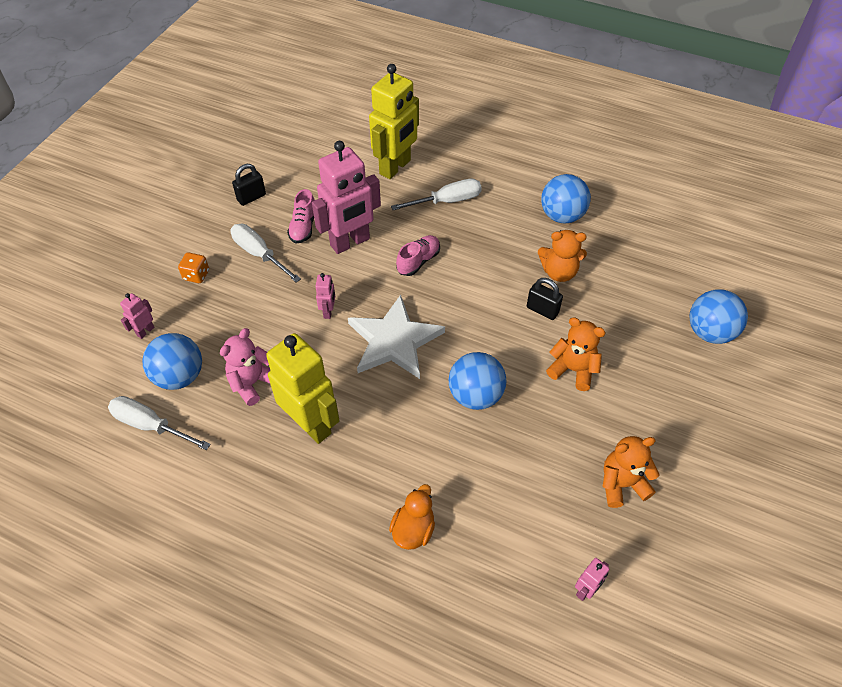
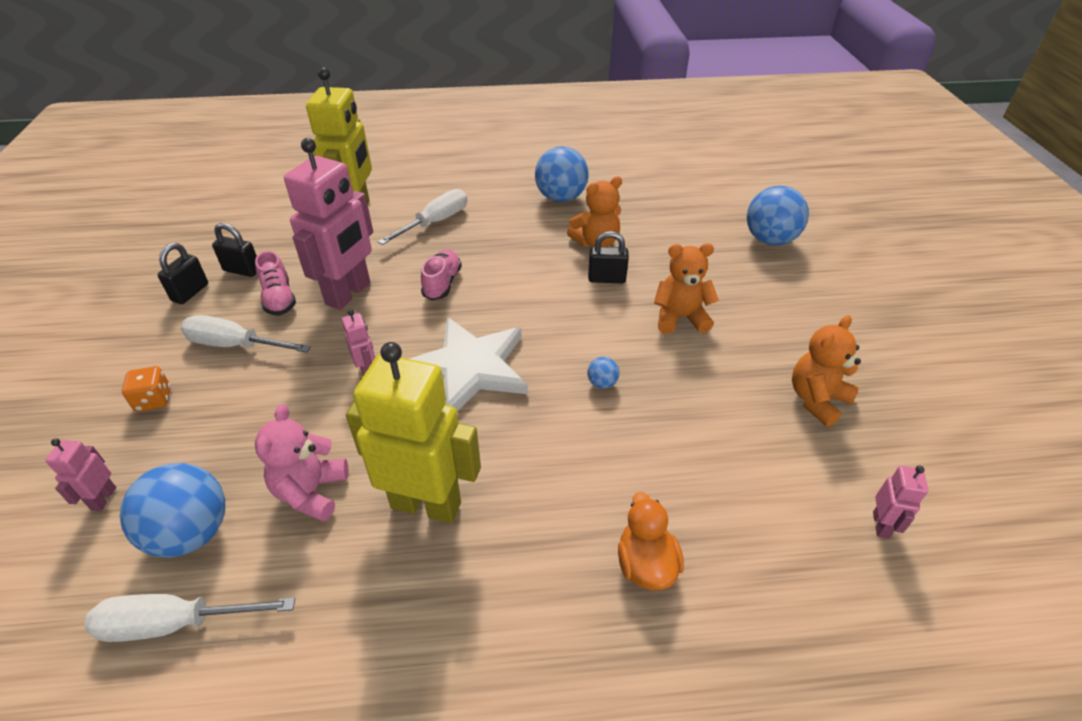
camera: 30 degrees left, 10 degrees down
(292, 191) = (242, 270): none -> black padlock
(475, 395) = (602, 383): blue ball -> blue ball, size x0.44

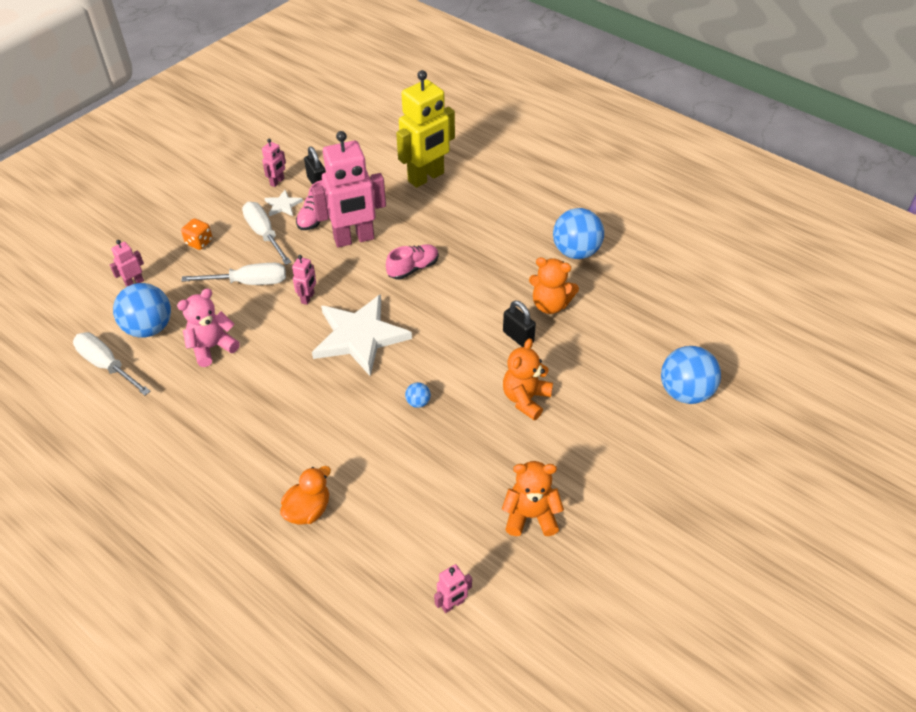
camera: 45 degrees right, 5 degrees up
(190, 292) = (277, 182): black padlock -> pink robot
(225, 308) = (283, 205): none -> white star
(426, 504) = (251, 395): yellow robot -> none
(435, 222) = (465, 218): white screwdriver -> white screwdriver (249, 282)
(680, 318) = (526, 399): orange teddy bear -> orange teddy bear turned 105 degrees counterclockwise

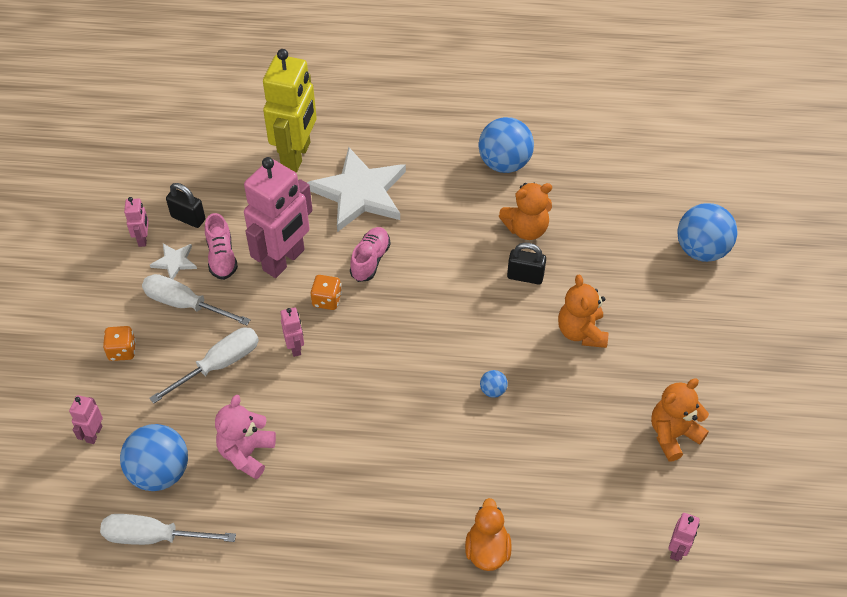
camera: 35 degrees left, 5 degrees up
(358, 279) = (327, 300): none -> orange dice
(360, 337) = (382, 358): white star -> white star (360, 192)

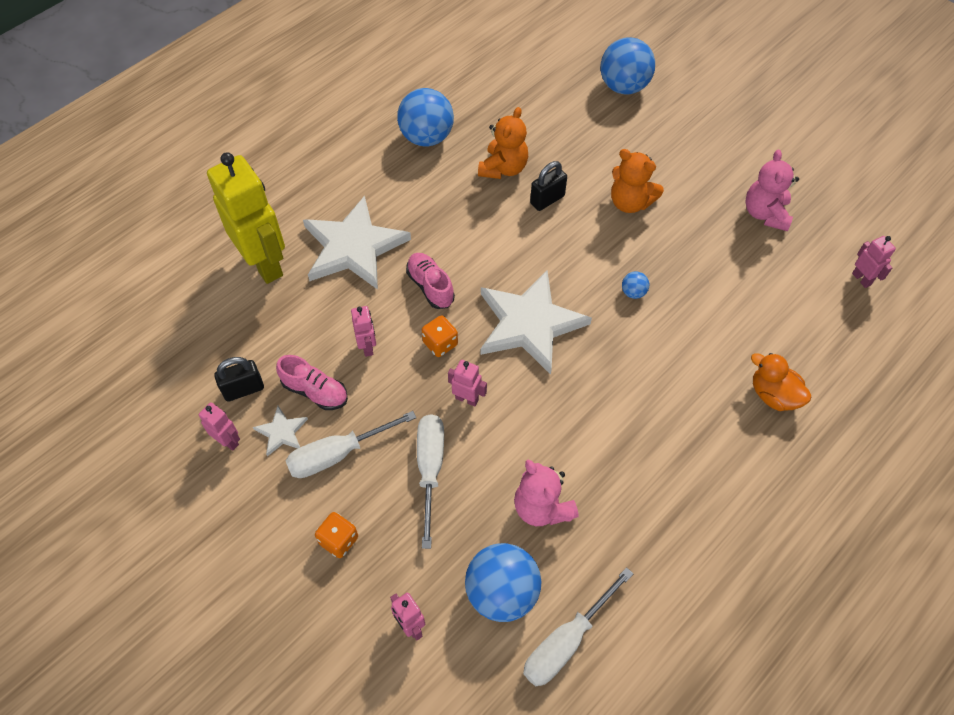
camera: 50 degrees left, 5 degrees up
(284, 260) = (367, 347): pink robot -> pink robot, size x0.43
(396, 342) = (529, 324): none -> white star
(673, 434) = (765, 213): orange teddy bear -> pink teddy bear

